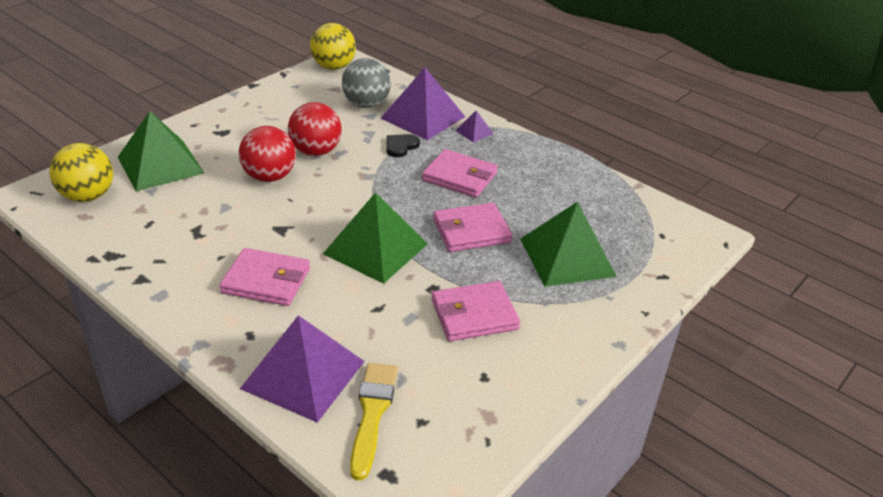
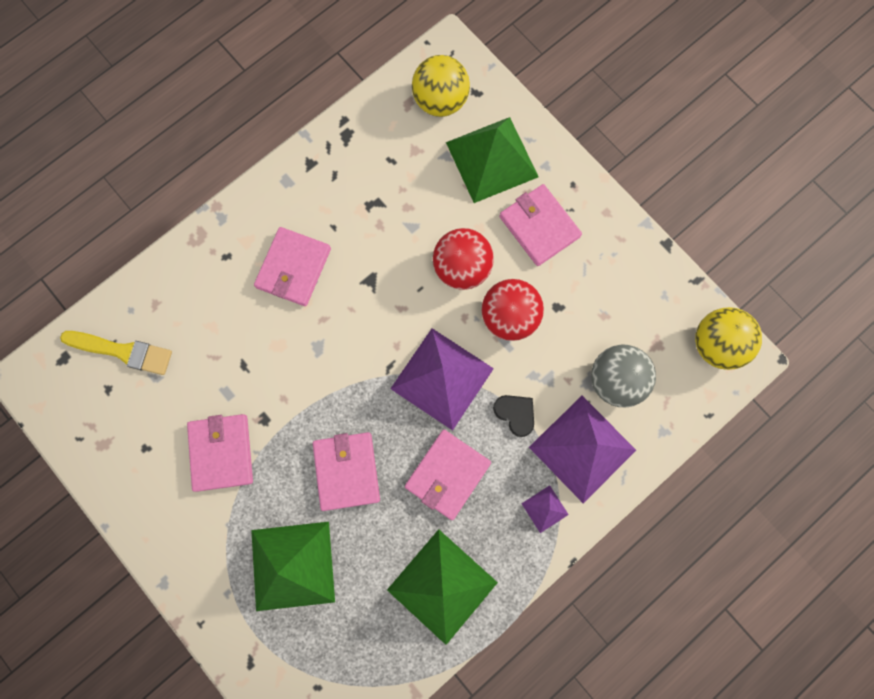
camera: 100 degrees right, 40 degrees up
(232, 139) = (539, 227): none -> pink wallet
(303, 374) = (173, 299): purple pyramid -> purple pyramid (441, 378)
(375, 248) = (329, 369): green pyramid -> green pyramid (442, 586)

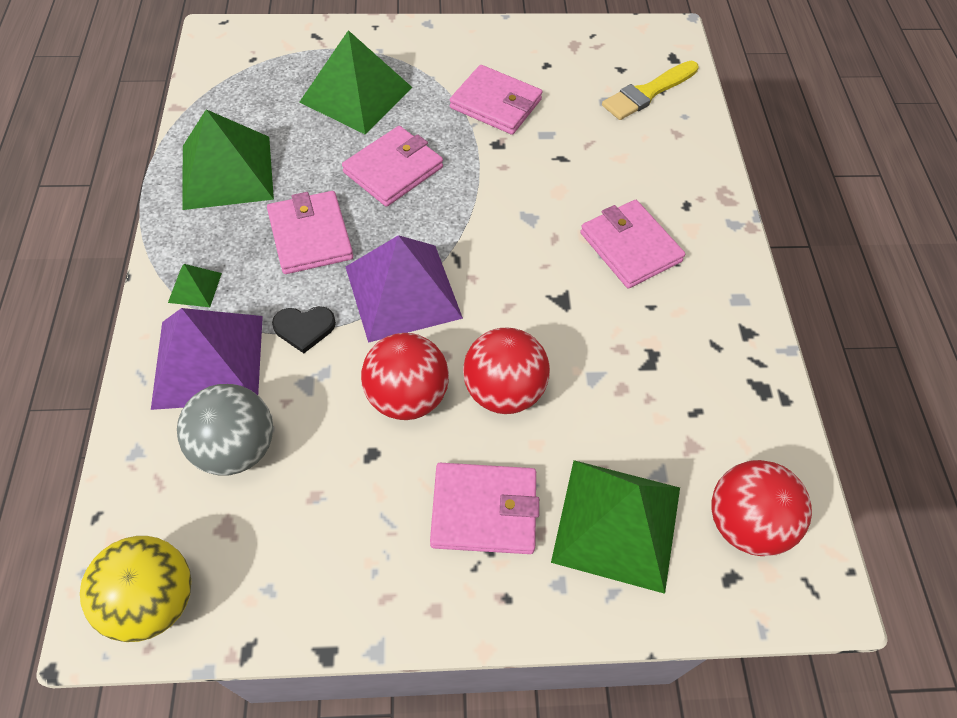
camera: 125 degrees right, 20 degrees down
(346, 471) = (393, 170): pink wallet -> pink wallet turned 75 degrees counterclockwise
(440, 101) = (745, 523): yellow ball -> red ball
(545, 509) = (195, 287): purple pyramid -> green pyramid

